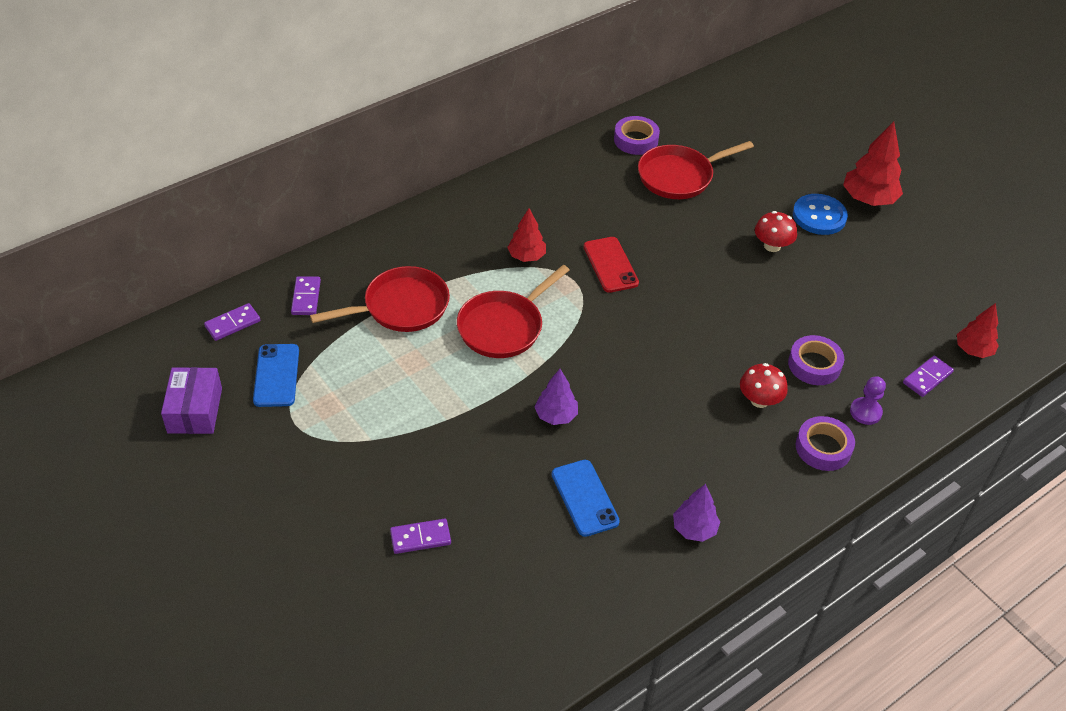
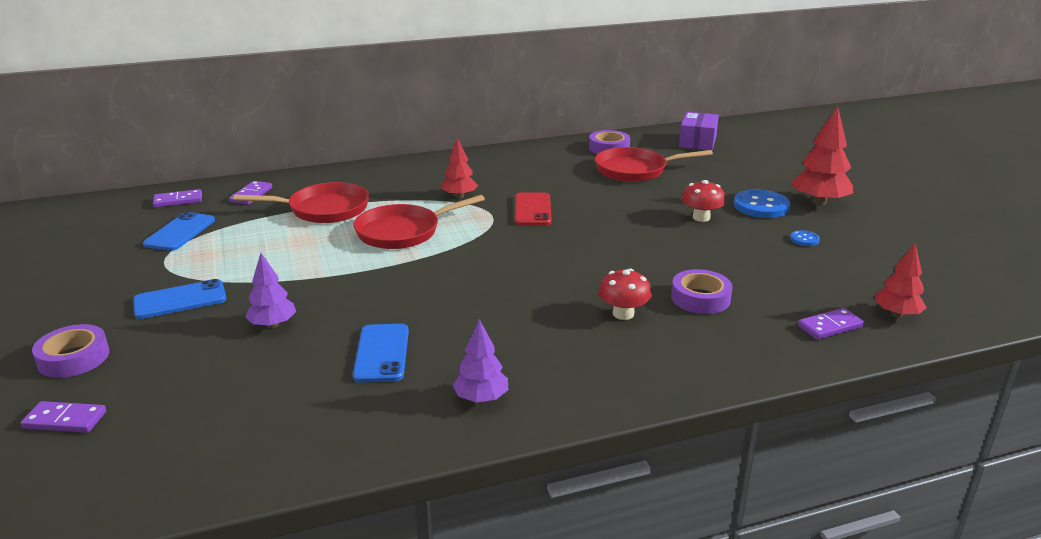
camera: 20 degrees right, 20 degrees down
(195, 410) = (93, 242): purple box -> purple box (697, 141)
(355, 474) = (180, 300): none -> blue phone
(420, 538) = (193, 353): purple domino -> purple domino (65, 420)
(556, 416) = (402, 292): purple tree -> purple tree (273, 325)
(823, 448) = (675, 360): purple tape -> purple tape (74, 358)
(865, 412) = (741, 341): purple pawn -> none
(872, 261) = (804, 239): none -> blue button

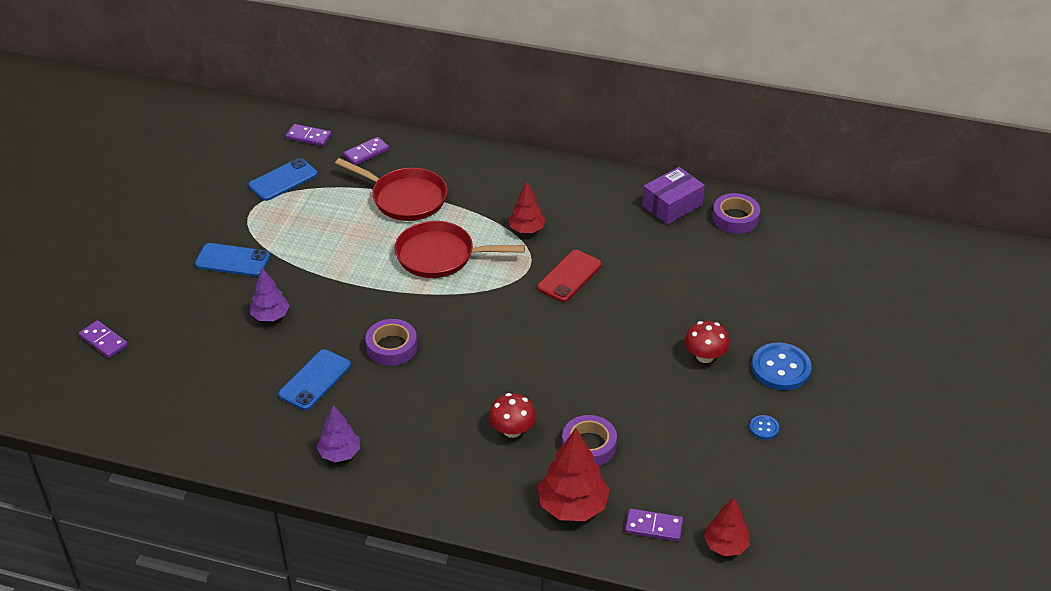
camera: 35 degrees right, 15 degrees up
(74, 358) = (138, 287): purple tape -> purple tape (392, 347)
(635, 170) = (723, 263): red pan -> none
(697, 141) = (839, 247): purple box -> purple box (672, 205)
(819, 202) = (845, 390): red tree -> red tree (573, 506)

